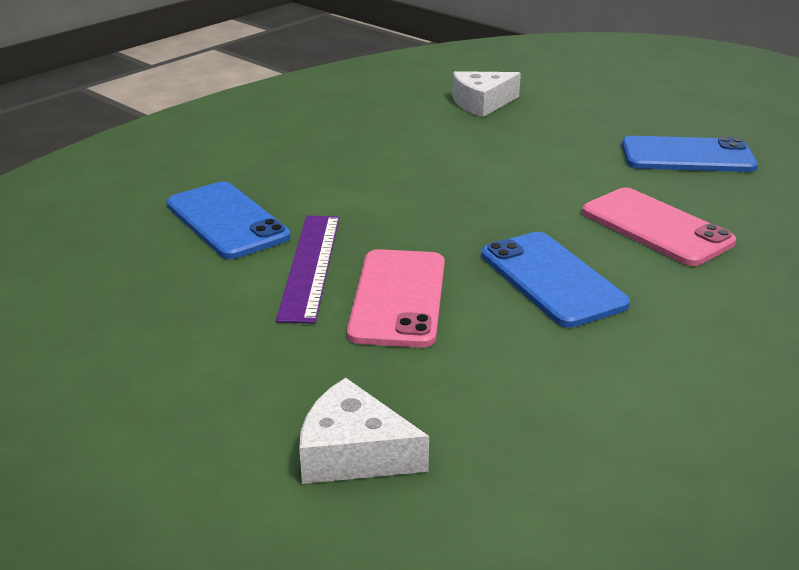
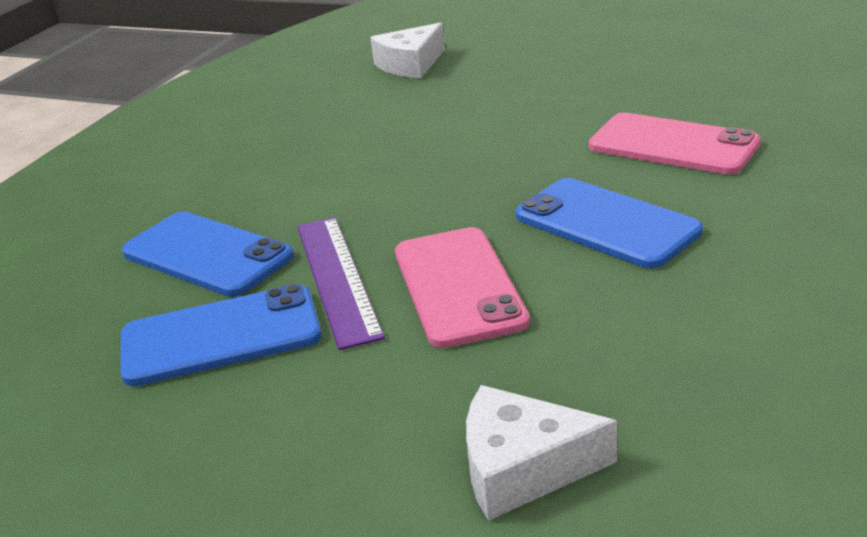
camera: 15 degrees left, 0 degrees up
(687, 156) = (654, 69): blue phone -> blue phone (221, 336)

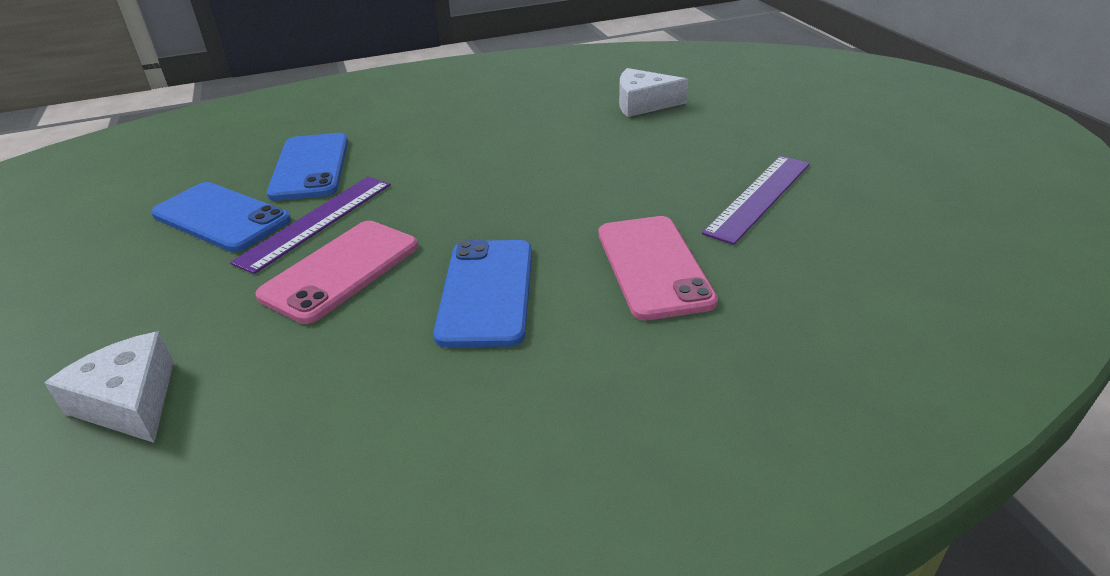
camera: 45 degrees right, 5 degrees up
(639, 76) = (759, 197): none -> purple ruler

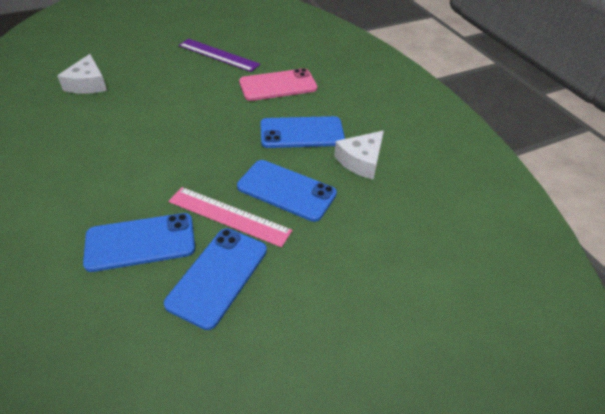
camera: 100 degrees left, 10 degrees up
(129, 401) = (409, 246): white cheese -> white cheese (361, 161)
(316, 221) = (229, 216): purple ruler -> pink ruler
(341, 271) = (286, 190): pink phone -> blue phone

